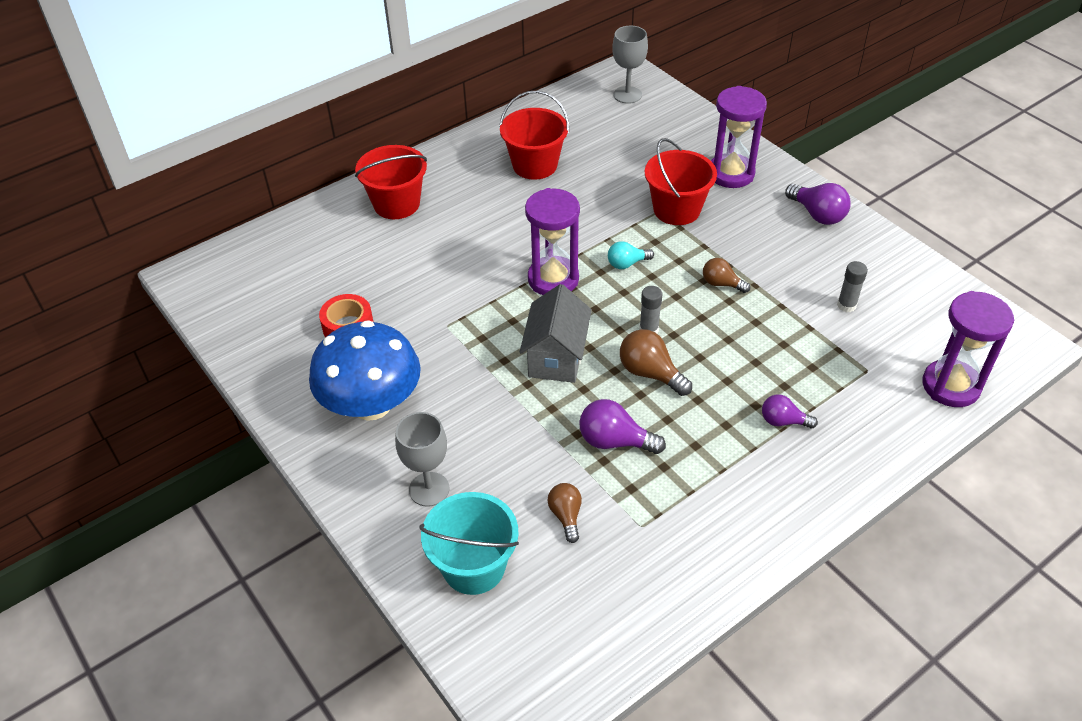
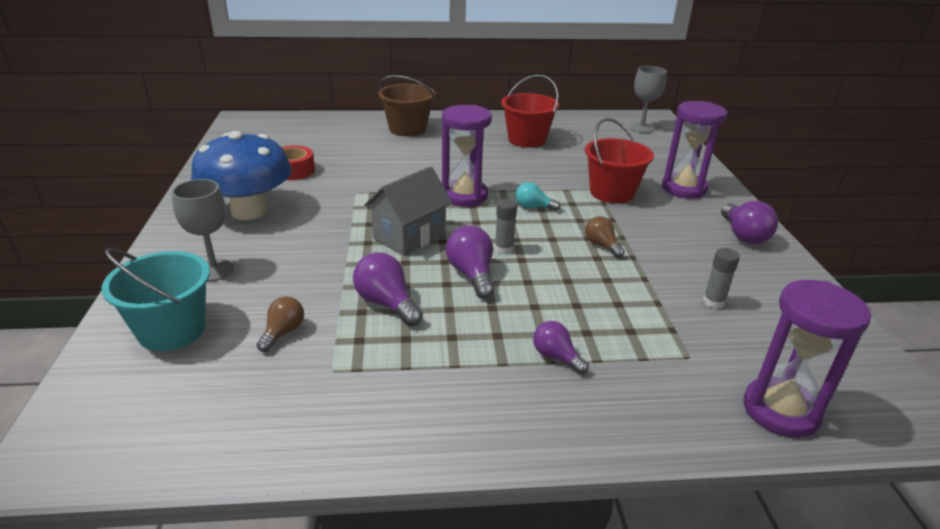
camera: 30 degrees right, 15 degrees down
(396, 204) = (407, 129): red bucket -> brown bucket
(650, 373) = (472, 275): brown light bulb -> purple light bulb

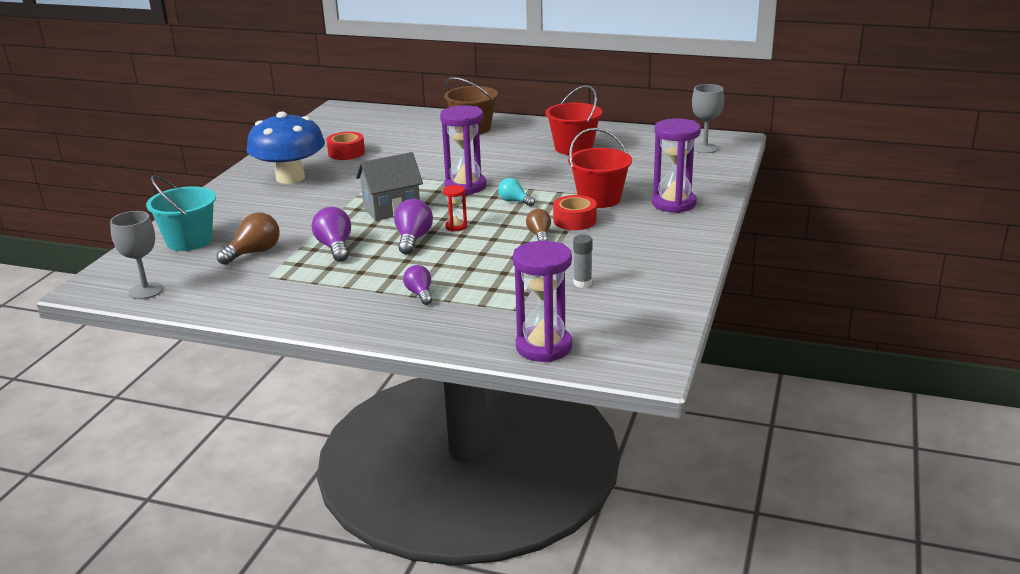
camera: 25 degrees right, 5 degrees down
(214, 270) = (238, 212): grey goblet -> grey goblet (146, 291)
(283, 332) = (254, 252): brown light bulb -> brown light bulb, size x1.53
(504, 249) = (456, 227): grey glue stick -> red hourglass
(617, 222) = (574, 221): none -> red tape
(743, 235) = (678, 245): purple light bulb -> none

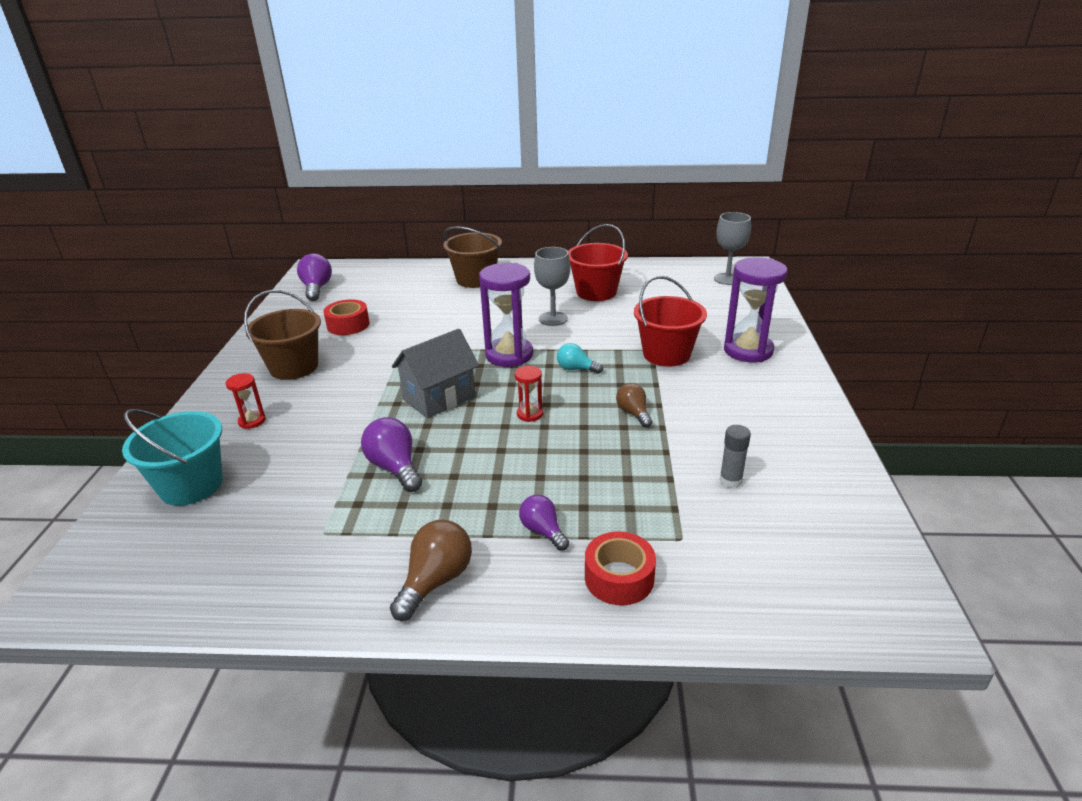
camera: 15 degrees left, 5 degrees up
(146, 291) = (150, 590): grey goblet -> grey goblet (553, 319)
(245, 209) = (252, 421): none -> red hourglass
(254, 252) = (289, 493): brown light bulb -> brown light bulb (436, 581)
(290, 178) = (294, 367): blue mushroom -> brown bucket
(413, 239) = (488, 441): purple light bulb -> purple light bulb (317, 288)
(544, 347) = (757, 602): purple hourglass -> none
(574, 221) = (659, 387): red tape -> red tape (619, 578)

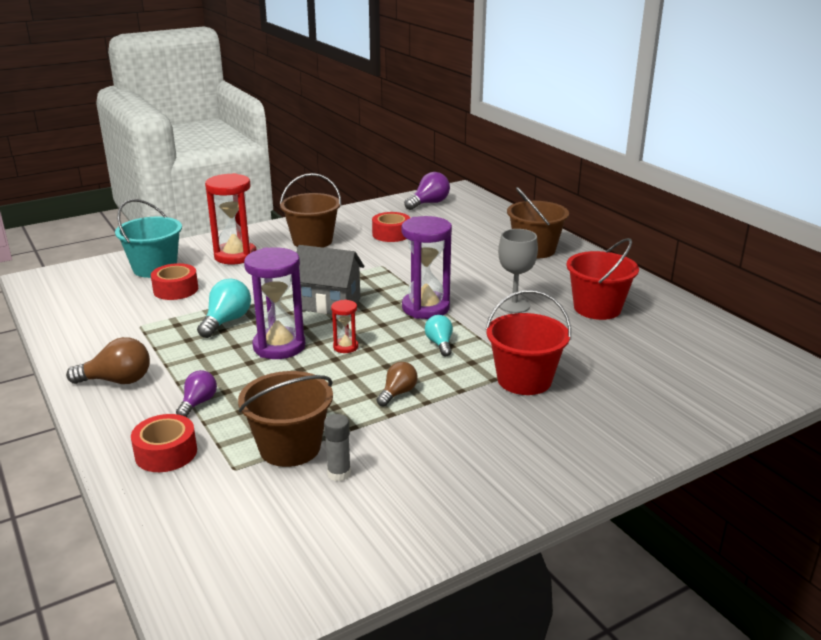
camera: 55 degrees right, 5 degrees down
(252, 421) = (235, 256): red hourglass -> red hourglass, size x2.06
(272, 483) = (176, 290): none -> red tape
(395, 468) = (226, 321): purple light bulb -> turquoise light bulb
(671, 495) = (290, 447): none -> brown bucket
(727, 279) = (749, 370): grey goblet -> none
(748, 351) = (595, 425): purple hourglass -> purple hourglass (279, 346)

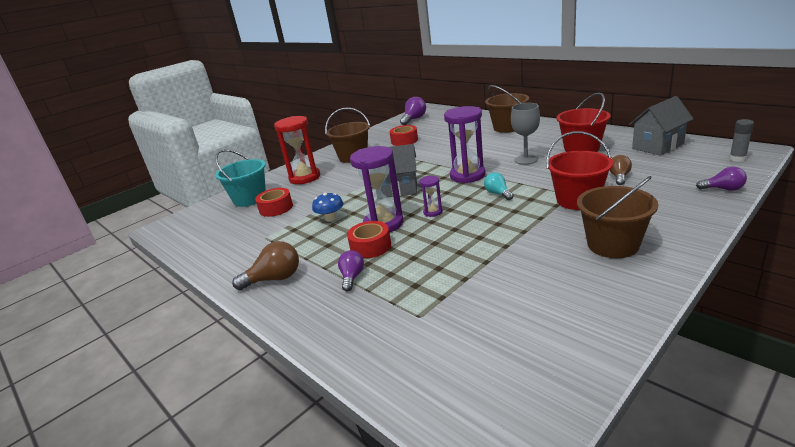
camera: 10 degrees left, 0 degrees up
(166, 453) = (354, 320): red tape -> red tape (370, 246)
(226, 321) = (330, 218): turquoise light bulb -> blue mushroom
(290, 447) = (450, 288): brown bucket -> brown bucket (612, 245)
(339, 473) = (504, 296): grey glue stick -> grey glue stick (737, 158)
(345, 347) = (433, 212): red hourglass -> purple hourglass
(398, 393) = (498, 231): brown light bulb -> brown light bulb (619, 177)
(694, 332) = (657, 146): none -> grey house
(711, 416) = (723, 189): none -> purple light bulb

